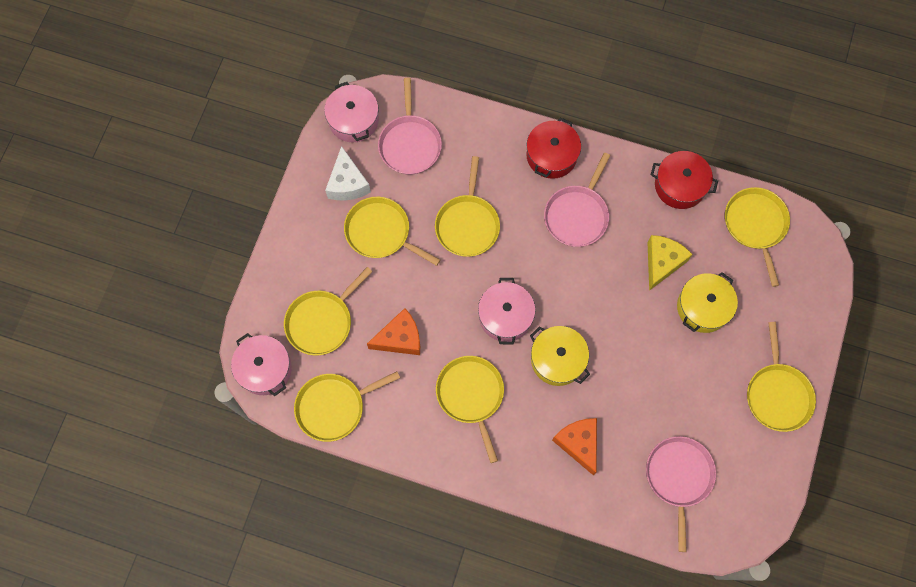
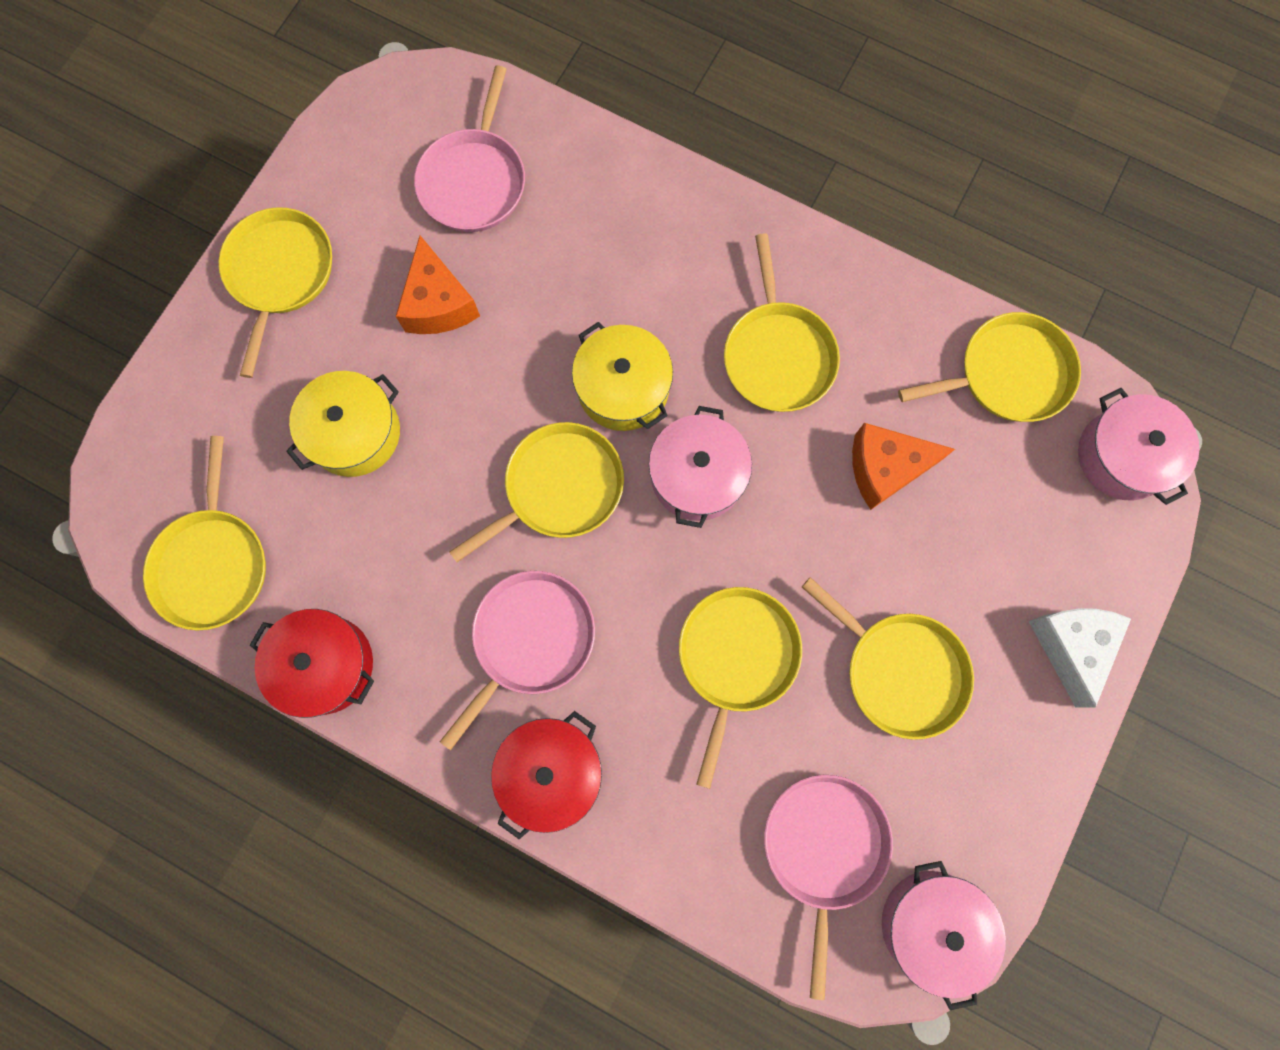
camera: 170 degrees left, 5 degrees up
(322, 321) = (1020, 521): yellow pan -> yellow pan (559, 488)
(347, 183) = (954, 783): white cheese -> white cheese (1070, 646)
(578, 443) = (618, 253): orange cheese -> orange cheese (438, 303)
(662, 262) = (401, 523): yellow cheese -> none

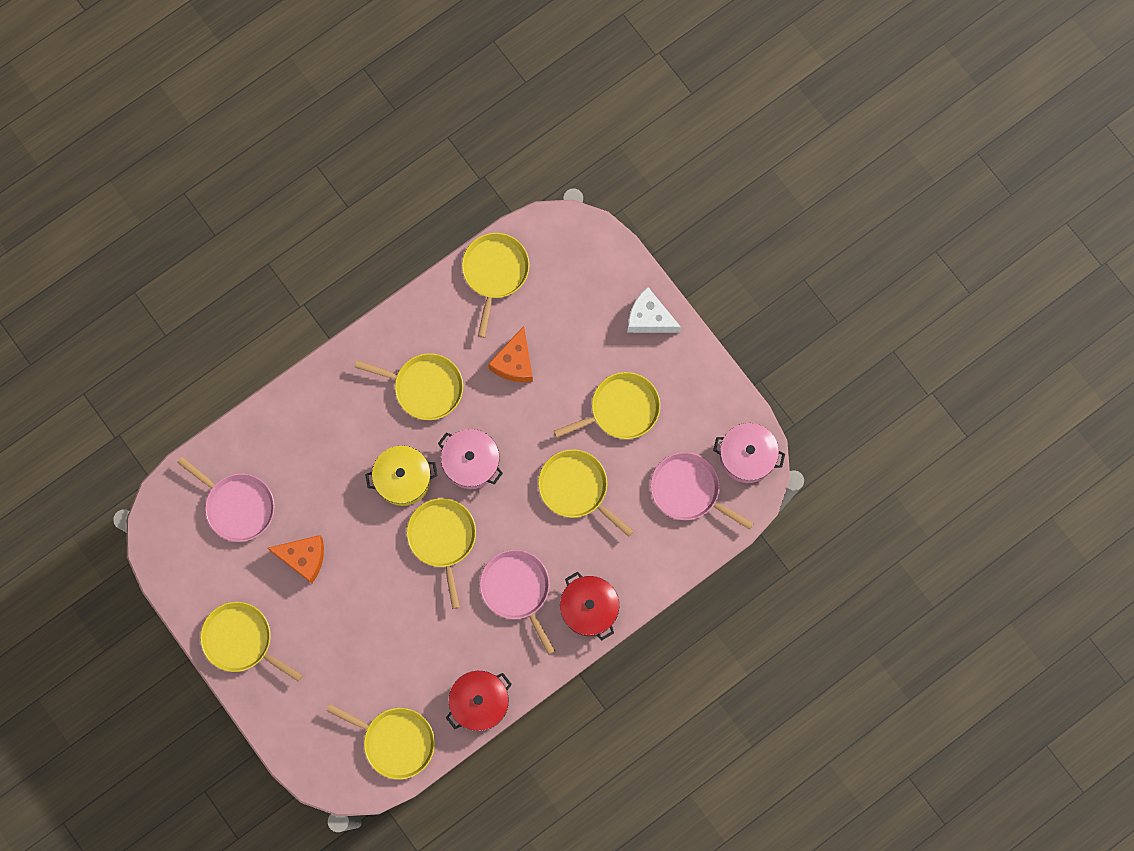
camera: 65 degrees left, 0 degrees up
(354, 433) = (357, 635): yellow pot -> none
(1123, 456) = (566, 238): pink pot -> none

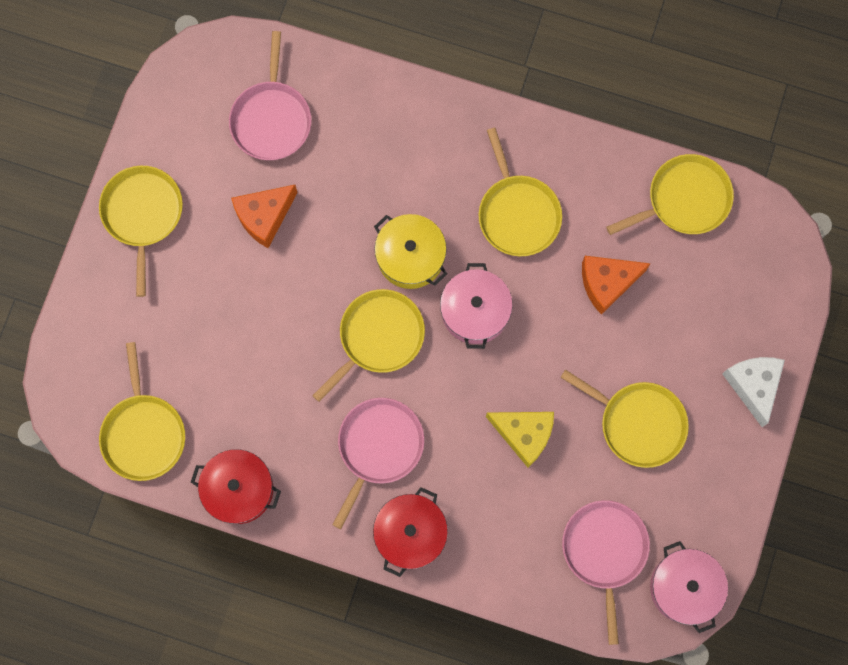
camera: 55 degrees right, 0 degrees up
(303, 558) = (264, 217): orange cheese -> orange cheese turned 75 degrees clockwise
(576, 488) = (524, 434): yellow pan -> yellow cheese

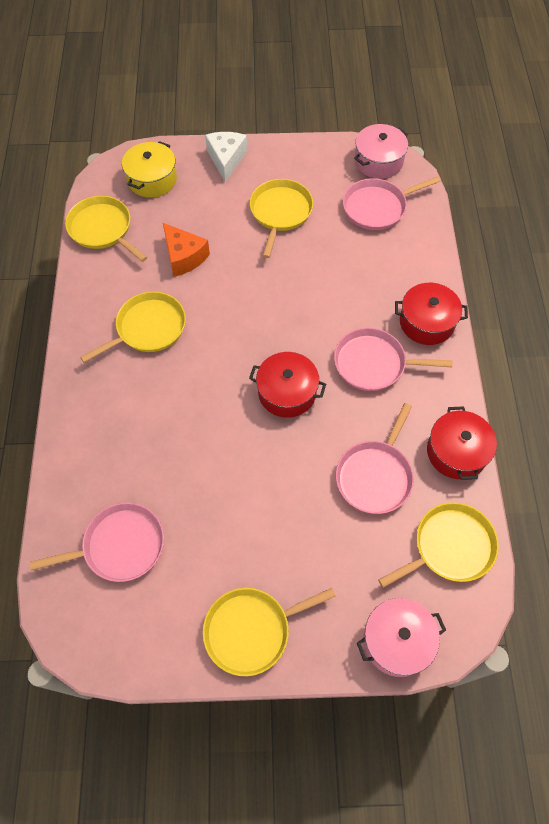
camera: 110 degrees left, 15 degrees down
(246, 391) = (375, 475): none -> pink pan
(264, 217) = (216, 517): orange cheese -> none
(378, 337) = (287, 392): yellow pan -> red pot
(410, 257) = (210, 391): yellow pot -> yellow pot (152, 179)
(475, 311) = (238, 333): pink pot -> pink pot (397, 641)
(524, 434) = (319, 274): yellow cheese -> none
(753, 385) = (226, 159): white cheese -> white cheese turned 120 degrees clockwise

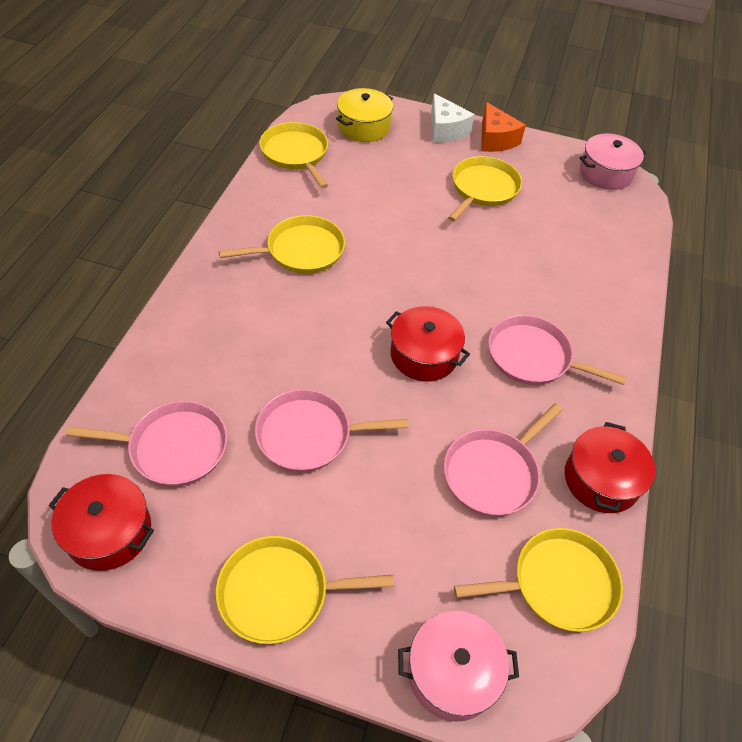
camera: 15 degrees right, 10 degrees down
(184, 257) = (366, 199): orange cheese -> orange cheese (495, 139)
(226, 159) = (445, 130): white cheese -> white cheese turned 135 degrees clockwise
(377, 207) = (590, 213): pink pan -> pink pan (309, 435)
(426, 322) = (609, 335): red pot -> red pot (109, 531)

